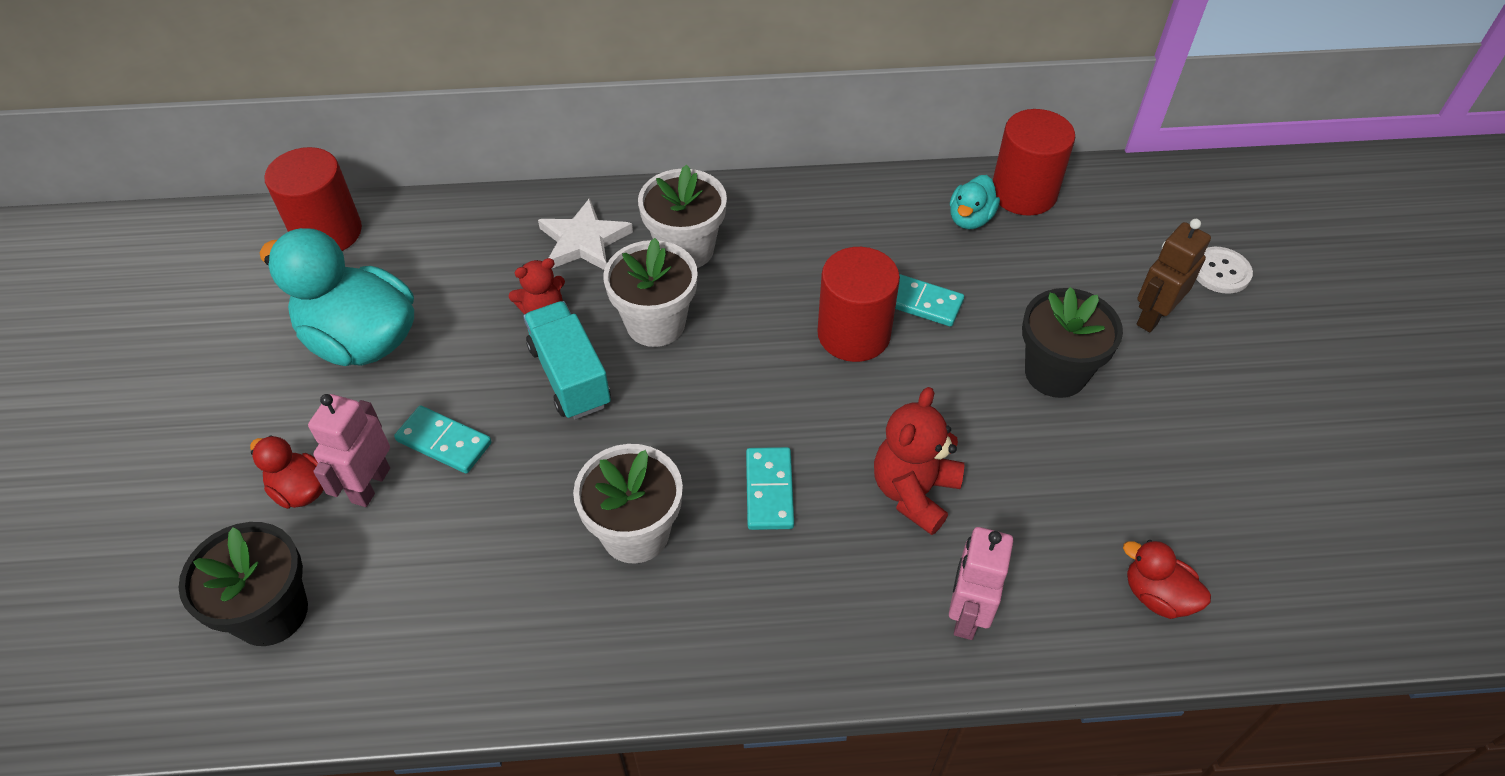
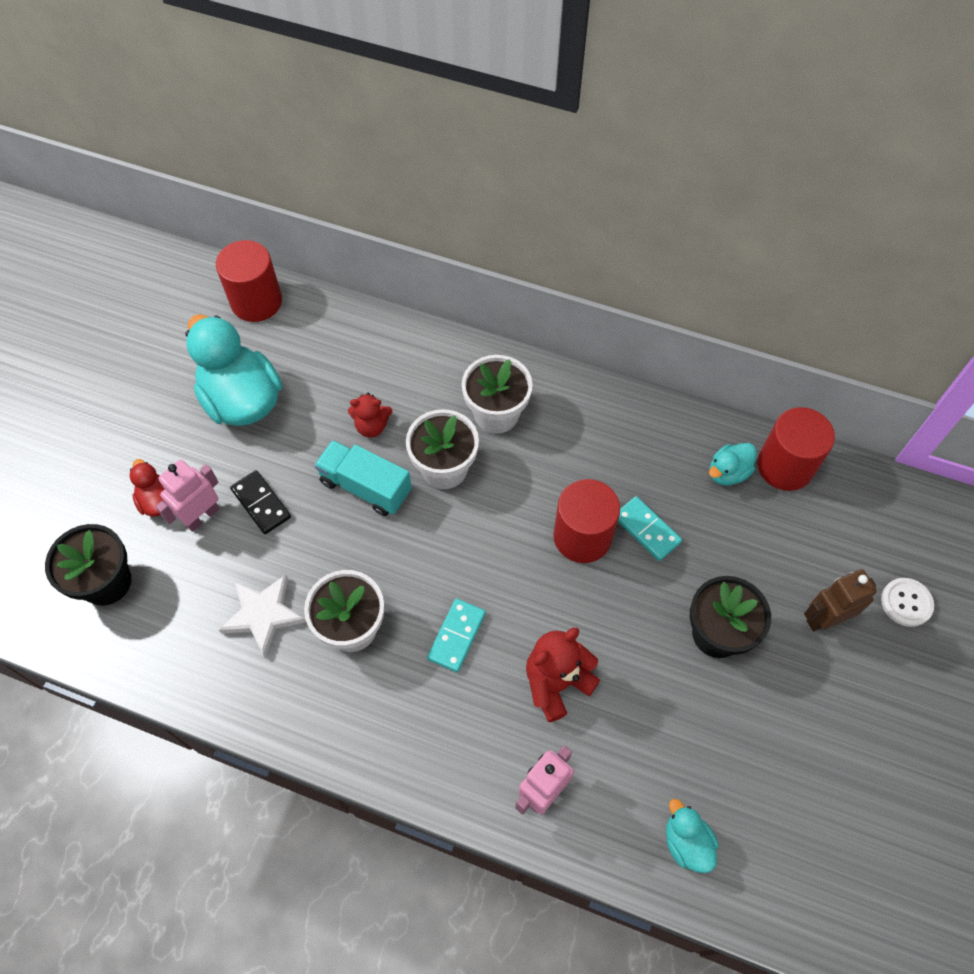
camera: 25 degrees right, 10 degrees up
(444, 442) = (261, 503): turquoise domino -> black domino
(570, 376) = (365, 487): turquoise truck -> turquoise truck turned 60 degrees counterclockwise
(584, 241) = (427, 378): white star -> white star (263, 614)
(1157, 596) = (686, 842): red duck -> turquoise duck

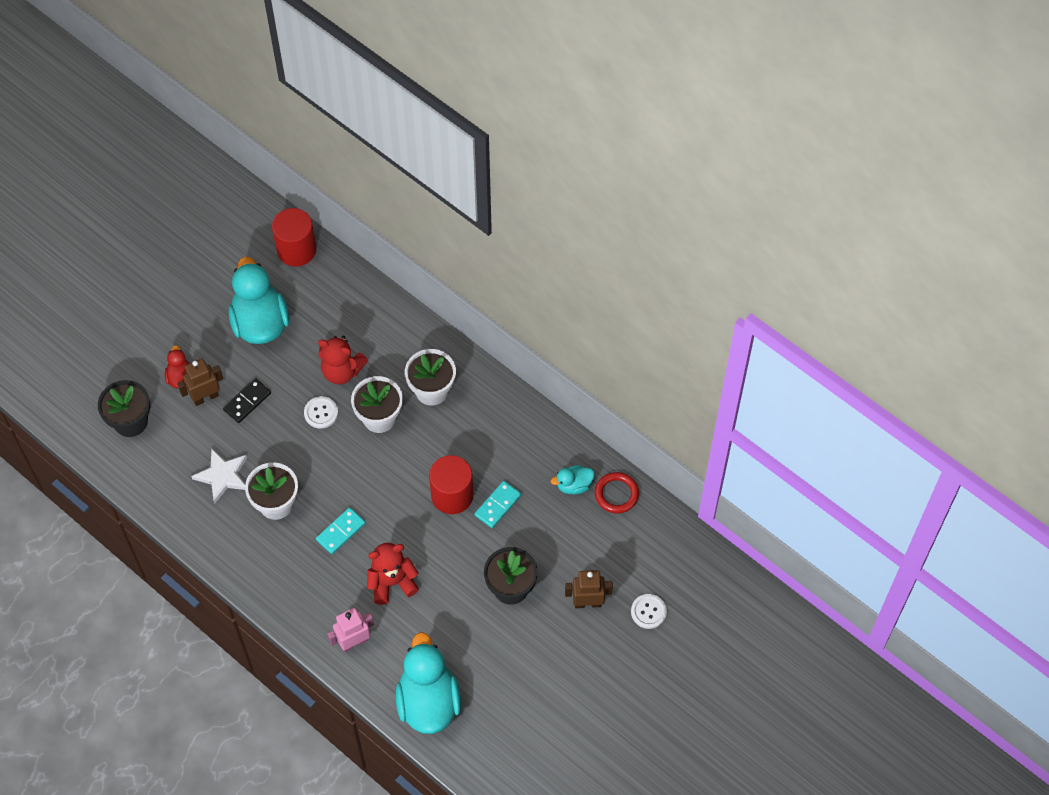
camera: 20 degrees right, 0 degrees up
(201, 516) = (205, 397): pink robot -> brown robot
(261, 503) = (247, 401): black domino -> black domino turned 60 degrees clockwise
(365, 487) = (321, 413): turquoise truck -> white button
(371, 426) = (342, 371): red teddy bear -> red teddy bear, size x1.55
(646, 530) = (497, 505): turquoise domino -> turquoise domino turned 60 degrees clockwise
(686, 842) = (428, 701): turquoise duck -> turquoise duck, size x2.08
(785, 466) = (616, 494): red cylinder -> red ring

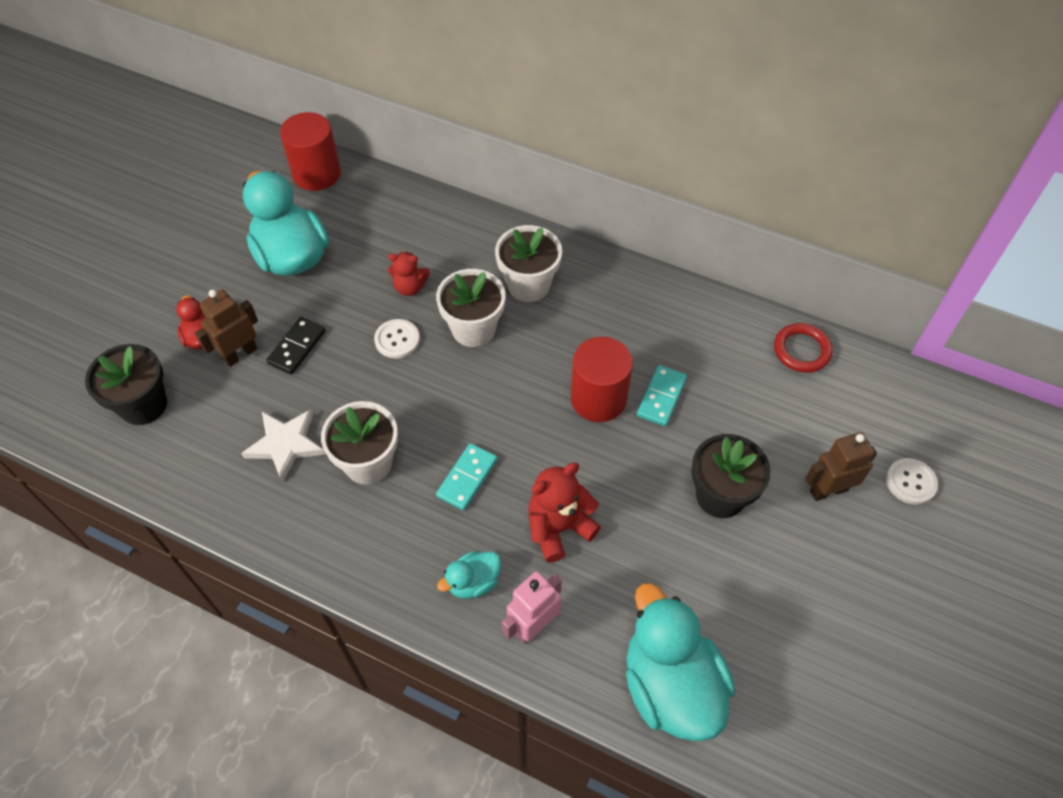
camera: 15 degrees left, 5 degrees down
(342, 371) = (409, 287): red teddy bear -> red teddy bear, size x0.65
(574, 485) = (745, 352): turquoise duck -> turquoise duck (473, 582)

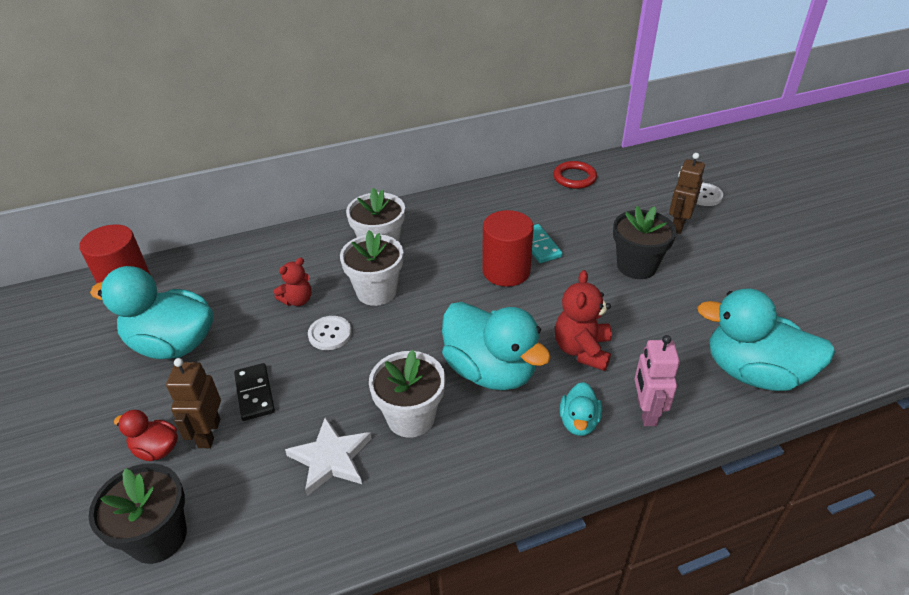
camera: 45 degrees left, 15 degrees down
(467, 478) = (490, 371): turquoise domino -> turquoise duck

